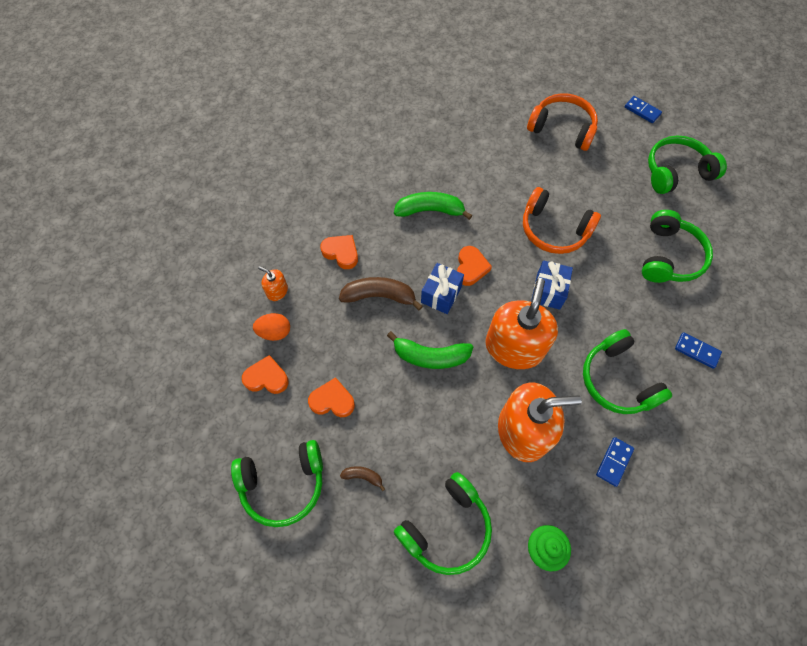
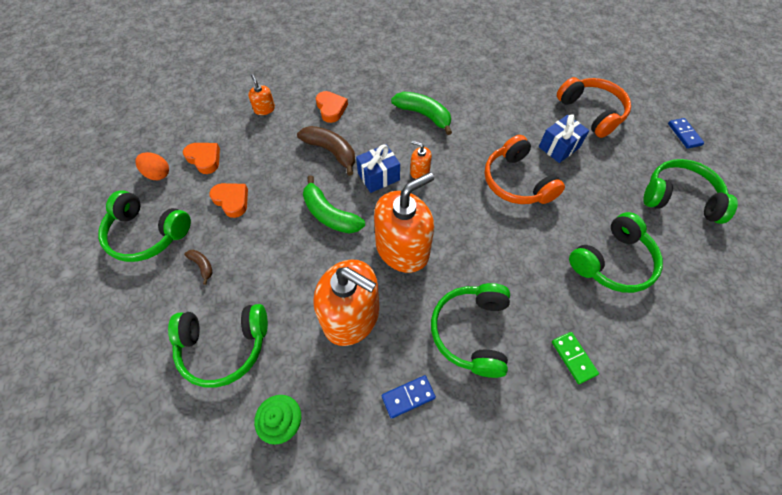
camera: 35 degrees right, 5 degrees down
(275, 332) = (238, 133): orange egg -> orange egg (158, 174)
(471, 268) = (419, 171): orange heart -> orange soap dispenser
(548, 291) = (470, 224): blue gift -> blue gift (559, 147)
(697, 351) = (573, 358): blue domino -> green domino

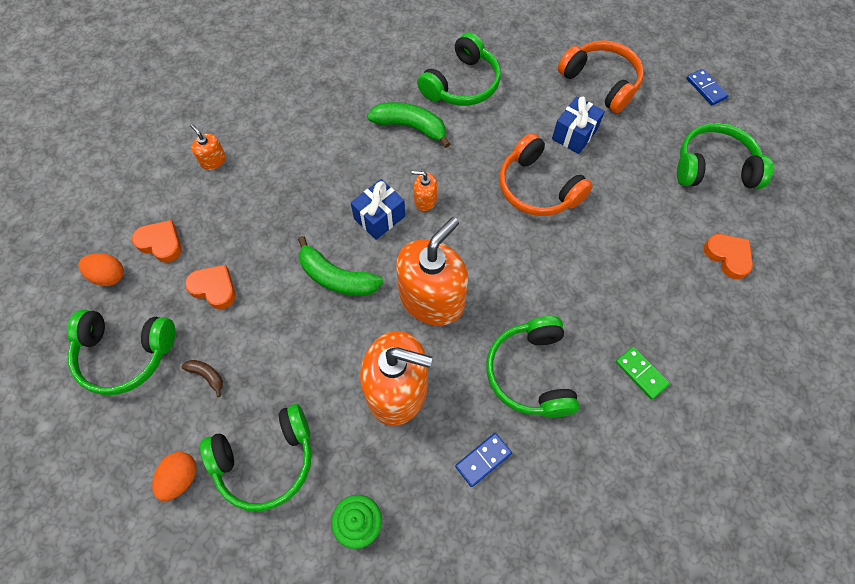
camera: 15 degrees left, 5 degrees up
(152, 342) = (181, 478): none -> orange egg
(331, 109) = (296, 142): orange heart -> orange heart (728, 256)
(331, 151) = (313, 198): brown banana -> none
(612, 262) = (659, 258): green headphones -> green headphones (462, 84)

